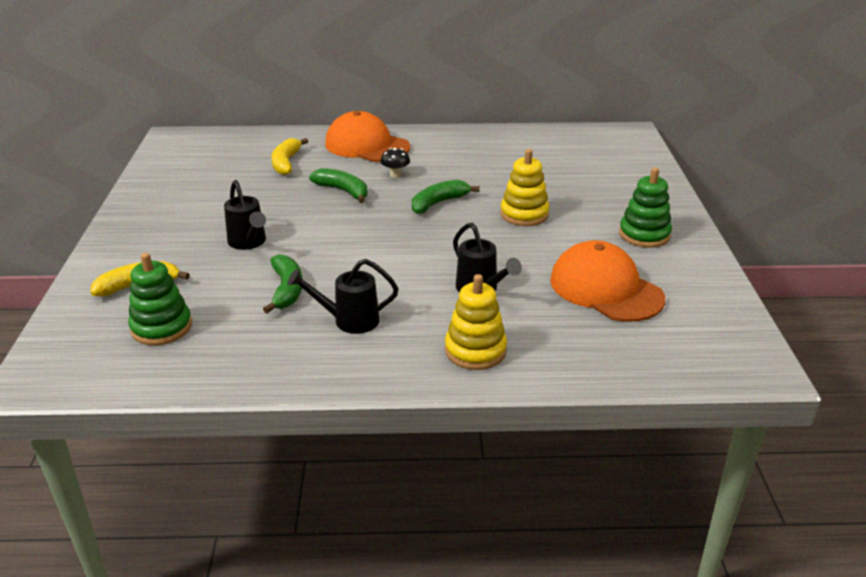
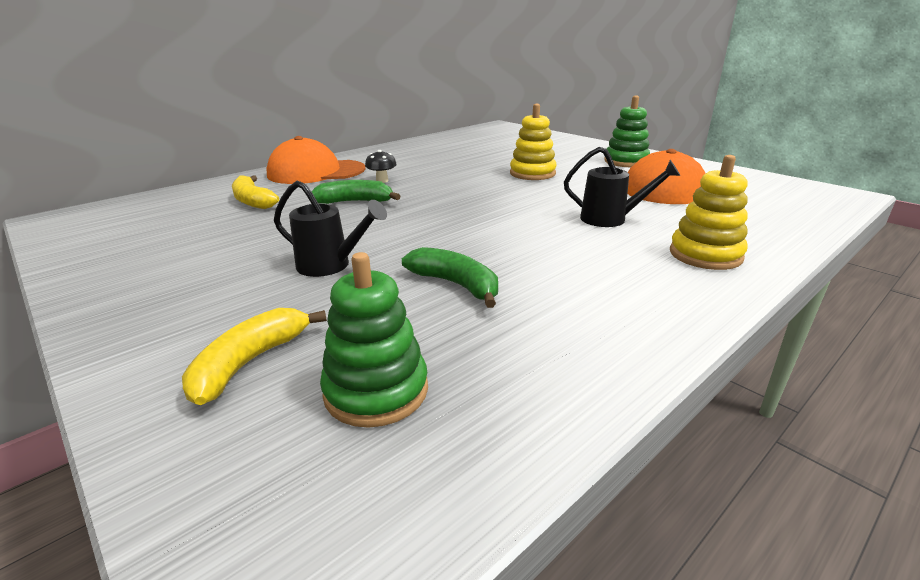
camera: 40 degrees left, 5 degrees down
(349, 320) = (569, 280): black watering can -> none
(438, 203) = (456, 185): green banana -> none

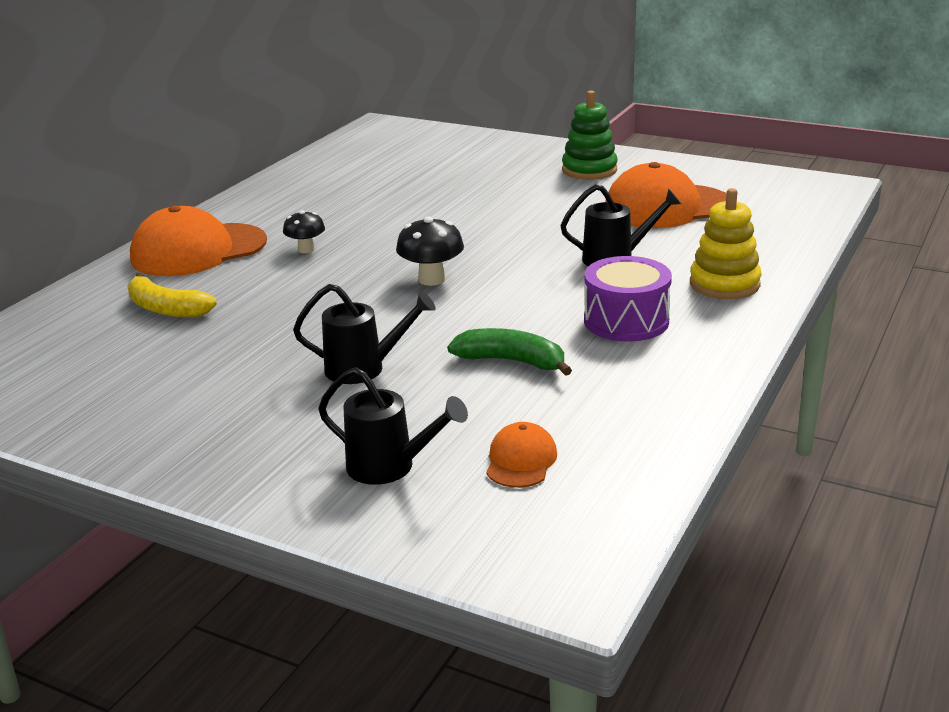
camera: 20 degrees left, 0 degrees up
(250, 362) = (389, 467): yellow banana -> black watering can
(355, 202) = (304, 286): green banana -> none
(376, 391) = (521, 460): green stacking toy -> orange cap
(448, 211) = (431, 279): none -> black mushroom
(532, 173) = (488, 207): yellow stacking toy -> none
(588, 269) = (626, 321): none -> purple drum

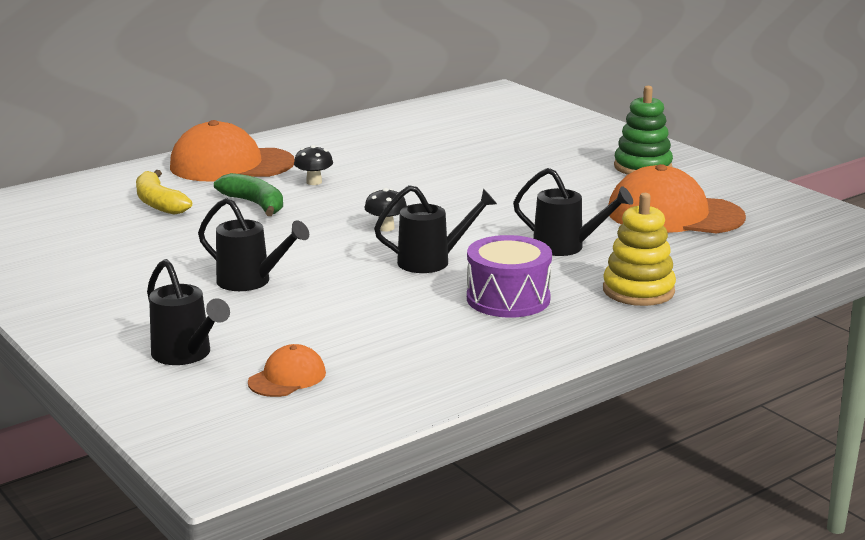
camera: 25 degrees right, 5 degrees down
(431, 279) = (386, 228): black mushroom -> black mushroom, size x0.66
(511, 361) = (371, 305): green banana -> green banana (255, 204)
(514, 302) = (431, 261): none -> black watering can

